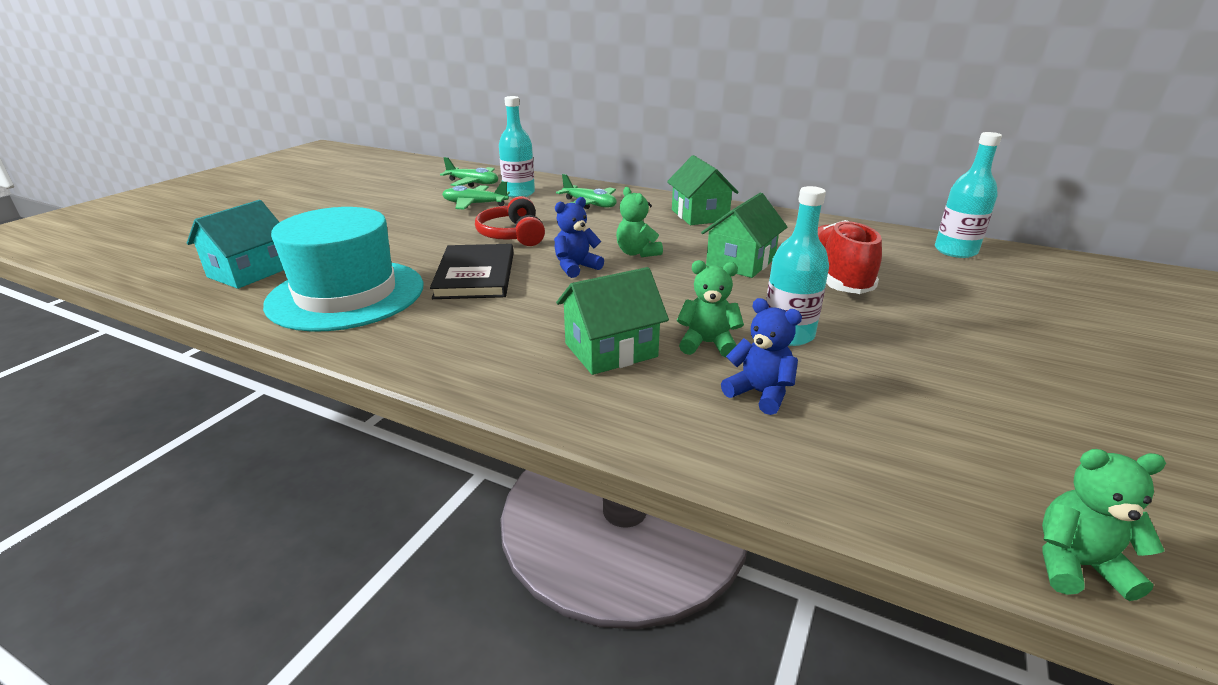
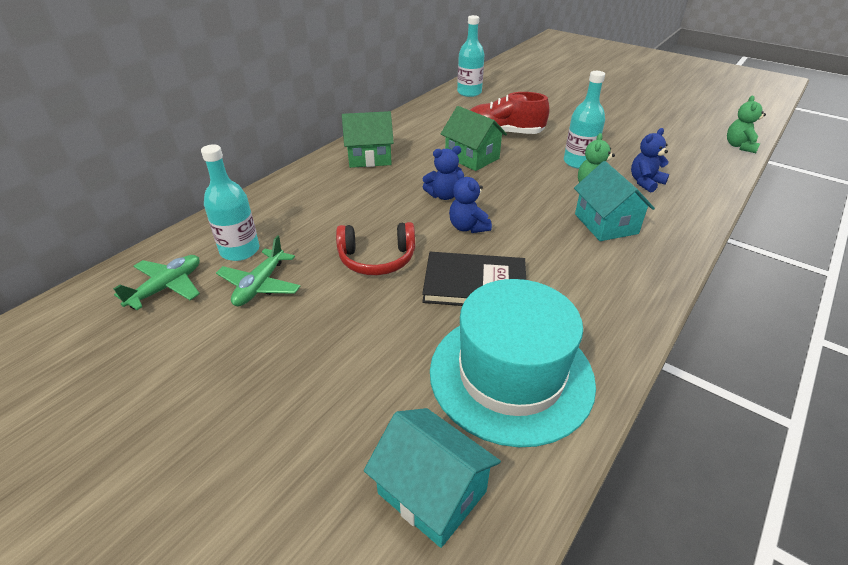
camera: 80 degrees left, 10 degrees up
(589, 204) = (309, 207): green plane -> none
(611, 350) = (606, 224): green house -> turquoise house
(637, 253) = (443, 195): green teddy bear -> blue teddy bear

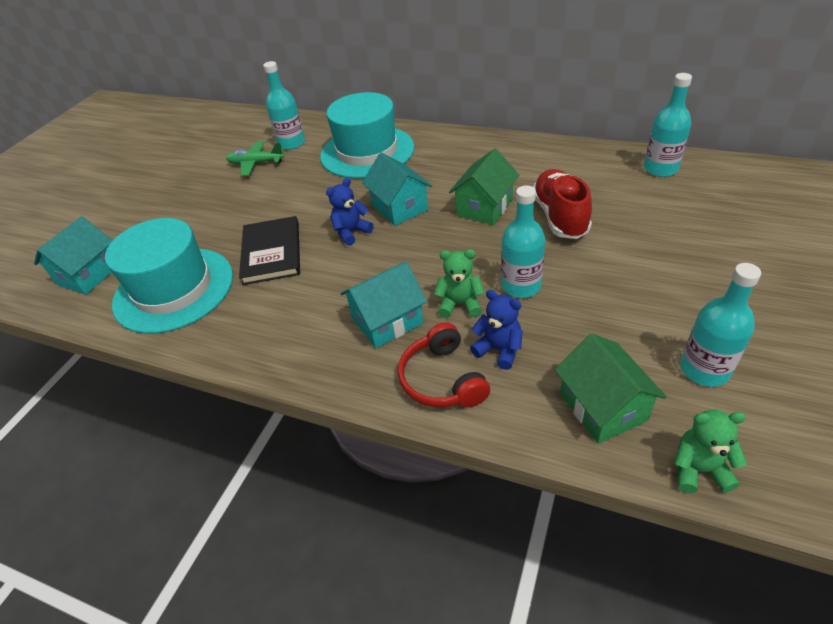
camera: 80 degrees right, 5 degrees up
(167, 287) = (249, 134): green plane -> none
(322, 200) = (367, 152): none -> turquoise hat
(369, 157) = (449, 151): green house -> green house (602, 407)
(377, 259) = (294, 199): red headphones -> red headphones (442, 379)
(443, 195) = (399, 207): blue teddy bear -> turquoise house
(667, 127) = (704, 369): none -> turquoise bottle

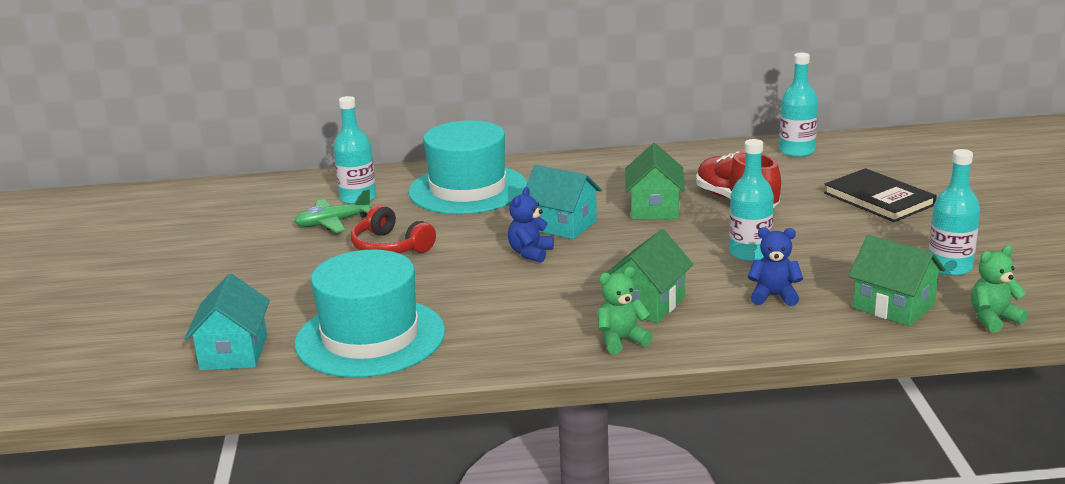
camera: 30 degrees left, 20 degrees down
(272, 252) = (455, 286): black book -> black book (879, 199)
(387, 321) = (647, 303): turquoise house -> green house
(442, 379) = (743, 325): red headphones -> red headphones (390, 246)
(460, 304) = (706, 277): green teddy bear -> green teddy bear (621, 340)

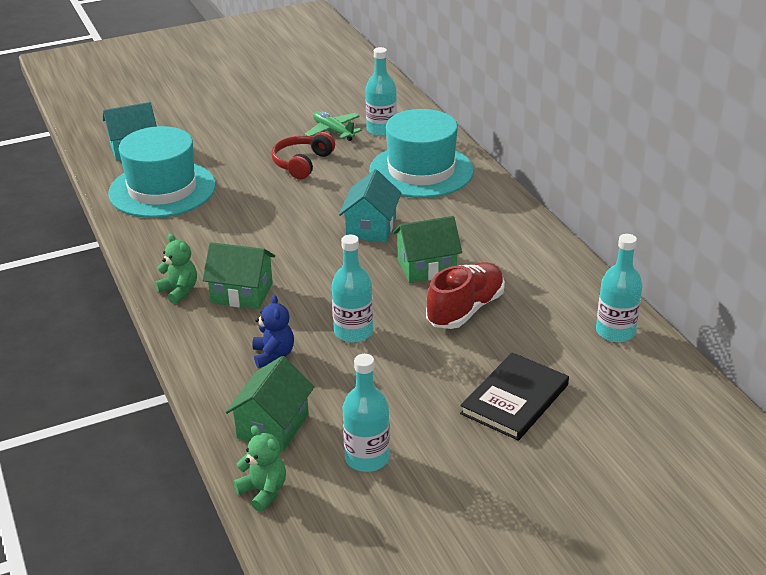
camera: 70 degrees right, 10 degrees up
(530, 253) = (312, 223): blue teddy bear -> none

